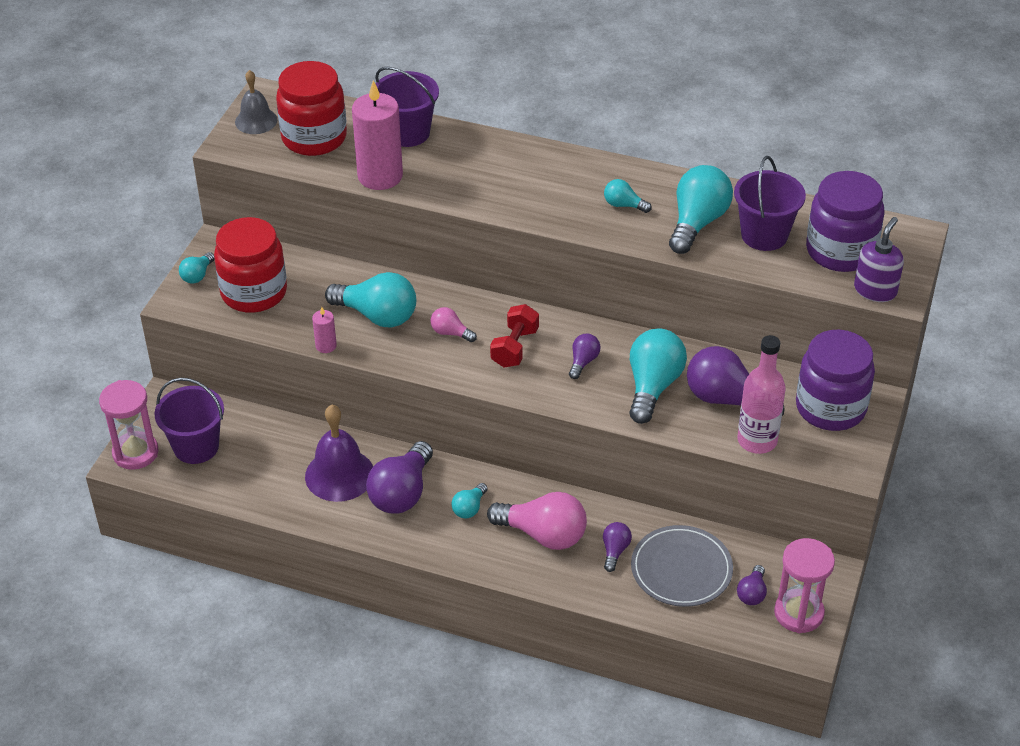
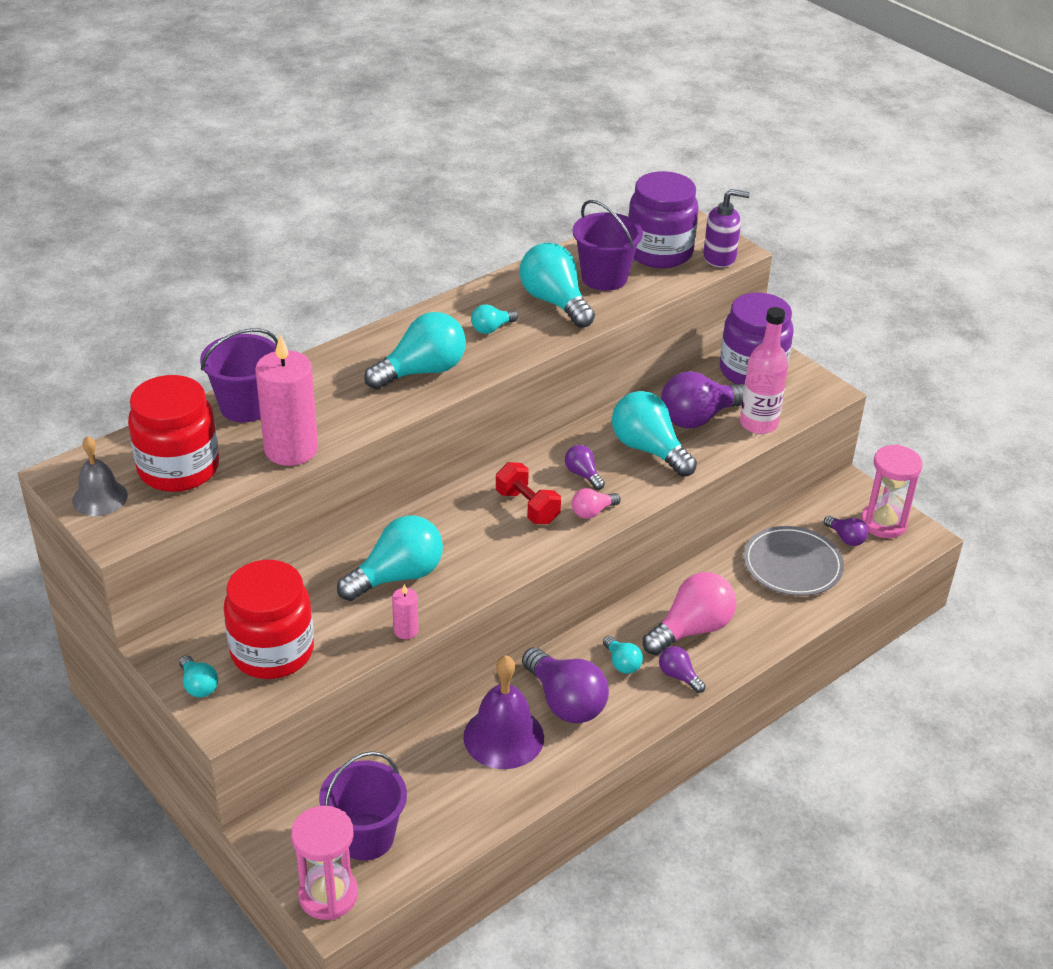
camera: 60 degrees left, 5 degrees down
(450, 333) = (469, 538): pink light bulb -> pink light bulb (592, 512)
(531, 195) = (422, 371): none -> turquoise light bulb
(615, 551) = (743, 594): purple light bulb -> purple light bulb (679, 676)
(875, 290) = (720, 257): purple soap dispenser -> purple soap dispenser turned 120 degrees clockwise

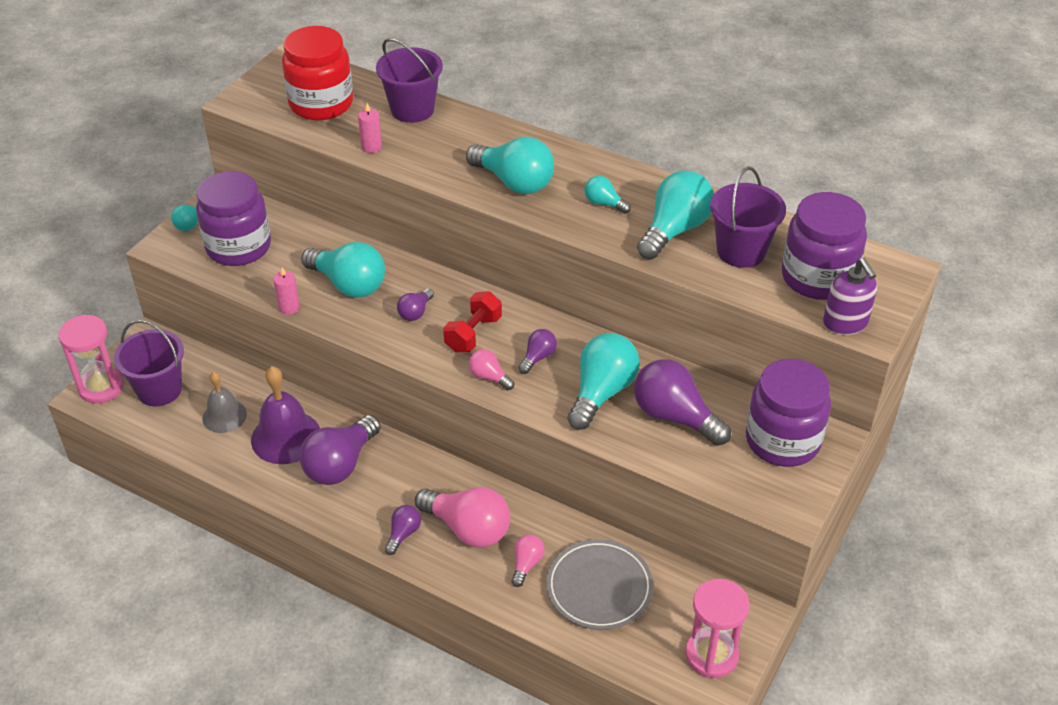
camera: 70 degrees right, 5 degrees up
(100, 498) = (272, 82): grey bell -> grey bell (224, 416)
(272, 651) = (238, 247): red jar -> purple jar
(291, 449) = (371, 147): pink candle -> pink candle, size x0.46
(622, 663) = (402, 490): turquoise light bulb -> none
(749, 602) = (526, 564): none -> pink light bulb
(758, 423) = (695, 465): pink bottle -> none
(846, 538) = (667, 625): purple light bulb -> purple light bulb (415, 312)

